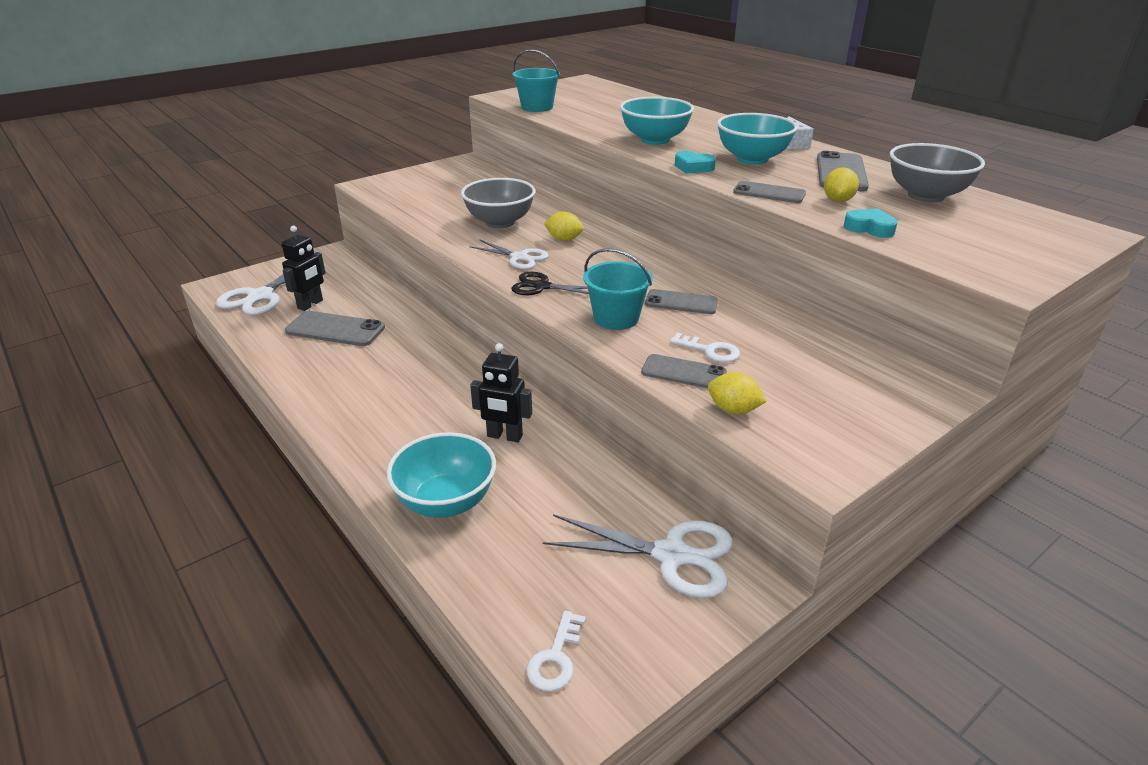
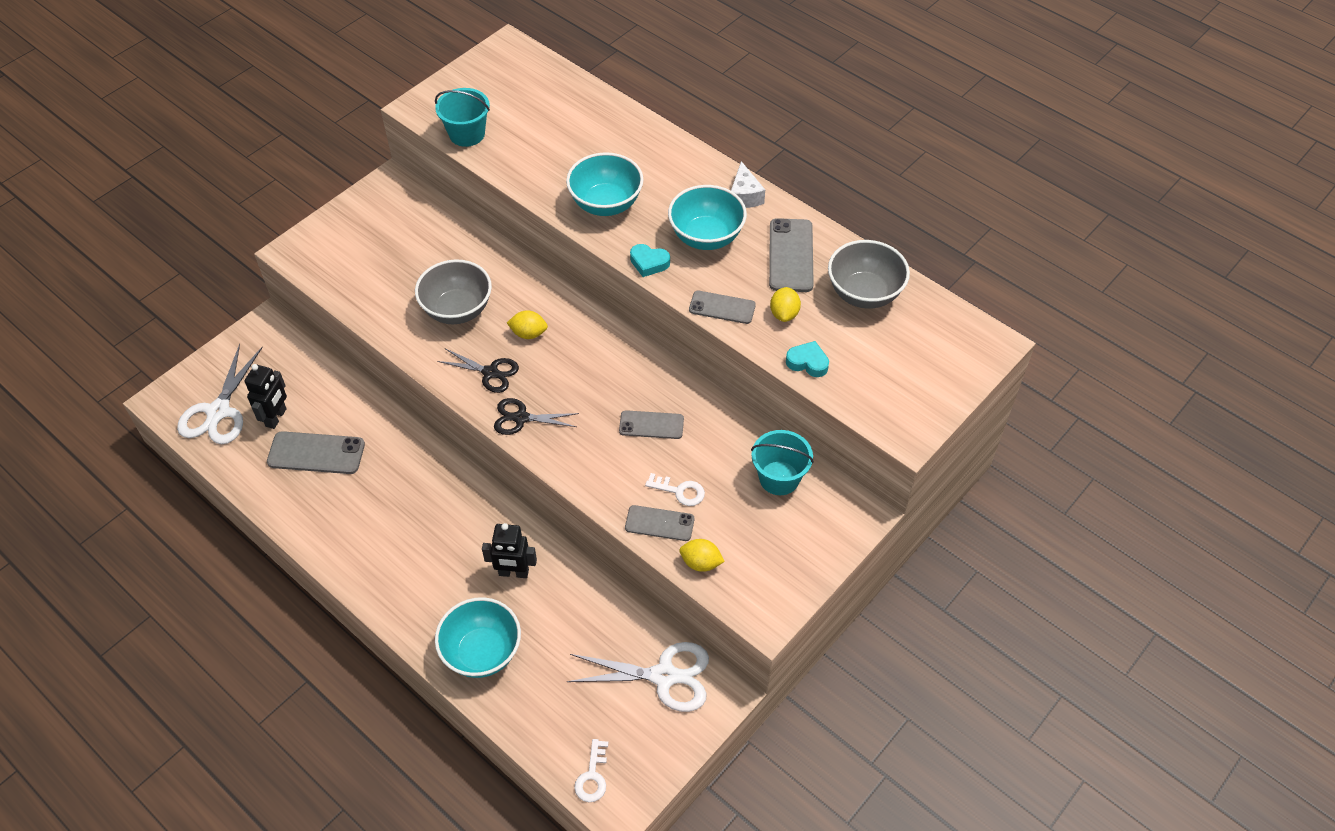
camera: 10 degrees left, 20 degrees up
(519, 257) = (490, 372): white scissors -> black scissors
(616, 318) = (595, 457): turquoise bucket -> turquoise bucket (779, 478)

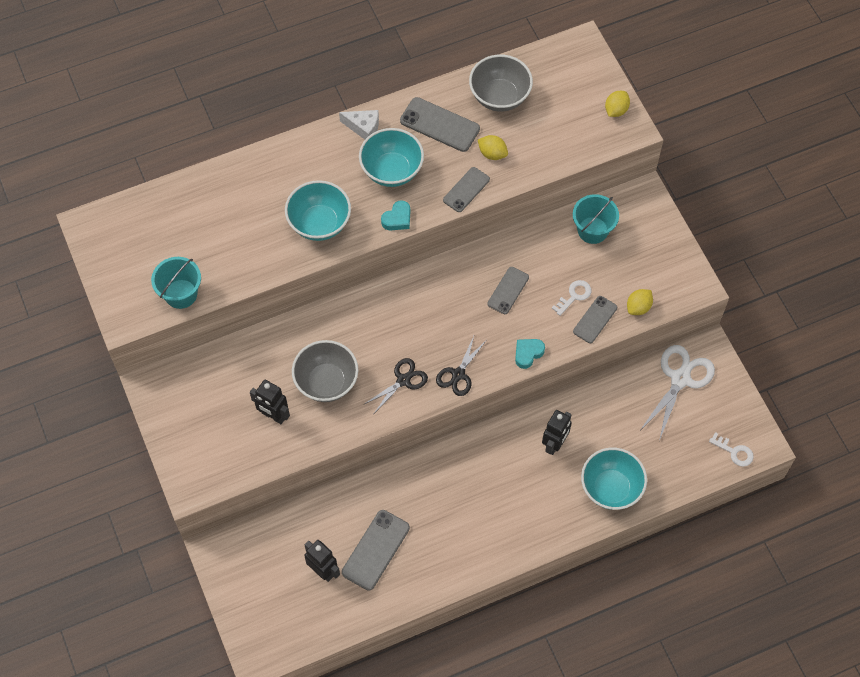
camera: 65 degrees left, 10 degrees up
(218, 411) = (293, 615): white scissors -> none
(399, 283) = (273, 416): none -> black robot
(528, 333) = (378, 340): yellow lemon -> yellow lemon (616, 110)
(807, 362) = (543, 159): turquoise heart -> turquoise heart (528, 354)

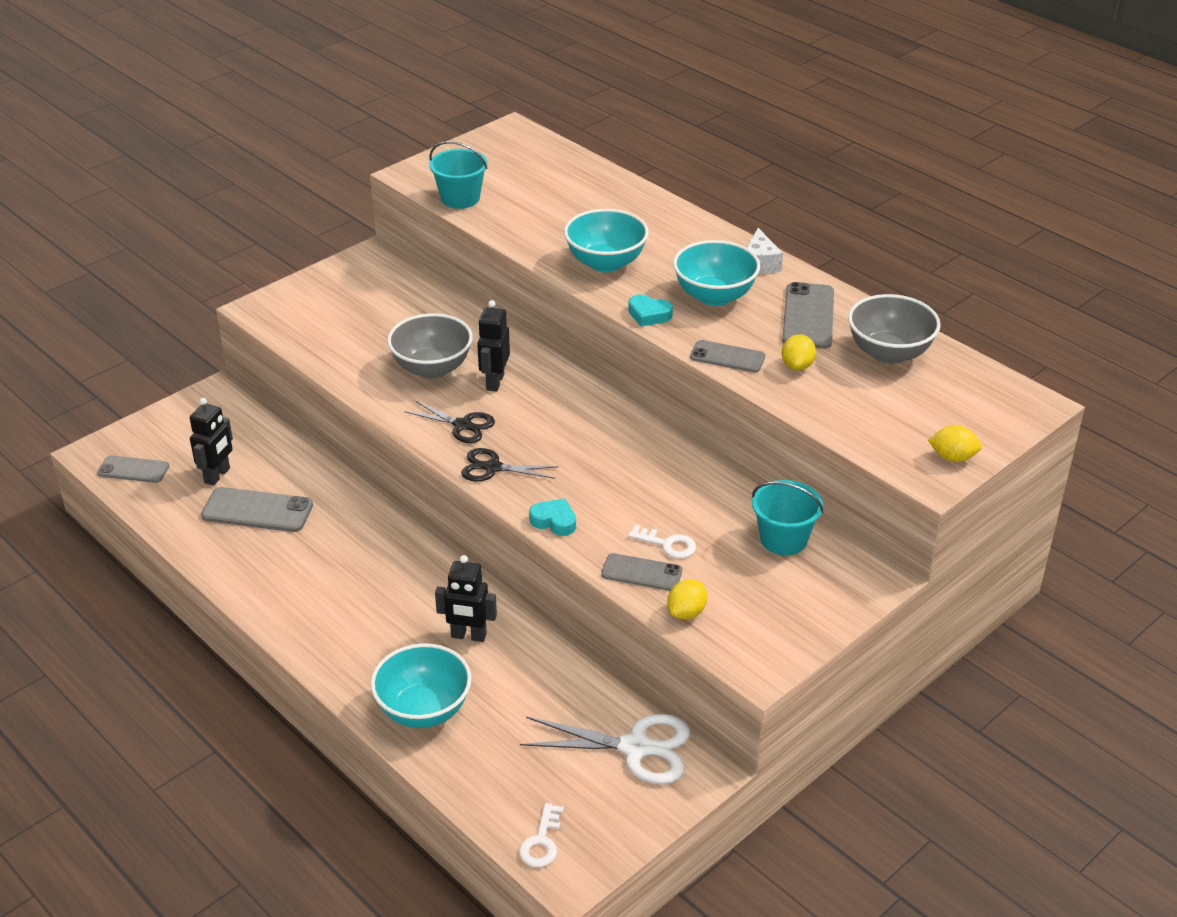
camera: 70 degrees right, 25 degrees down
(273, 416) = (370, 341): black robot -> black robot (494, 382)
(508, 290) = (640, 482): grey phone -> grey phone (133, 470)
(638, 307) = (686, 612): yellow lemon -> yellow lemon turned 75 degrees counterclockwise

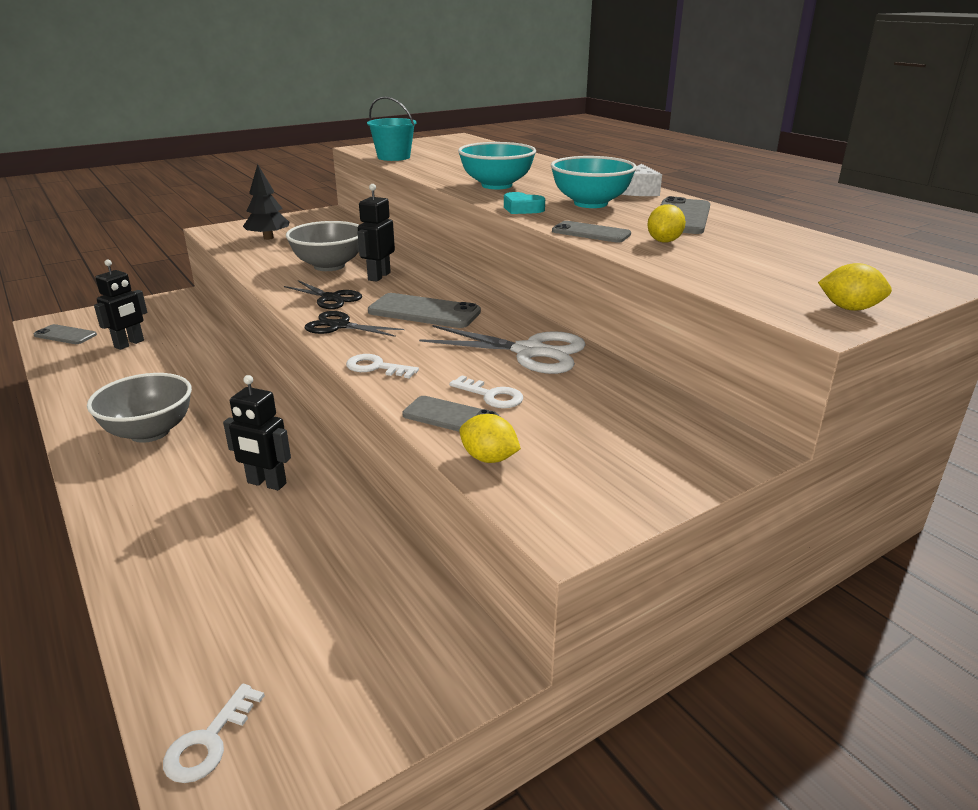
camera: 10 degrees right, 10 degrees down
(257, 510) = (142, 368): grey phone -> grey phone (424, 312)
(333, 320) = (268, 238): none -> black tree
(424, 710) = (169, 550): turquoise bowl -> none
(554, 521) = (376, 367): turquoise heart -> white key
(635, 748) = (398, 626): white scissors -> white scissors (529, 352)
(686, 612) = (489, 458): yellow lemon -> yellow lemon turned 75 degrees clockwise
(783, 539) = (629, 403): turquoise bucket -> none
(889, 353) = (766, 240): grey bowl -> grey bowl (150, 432)

